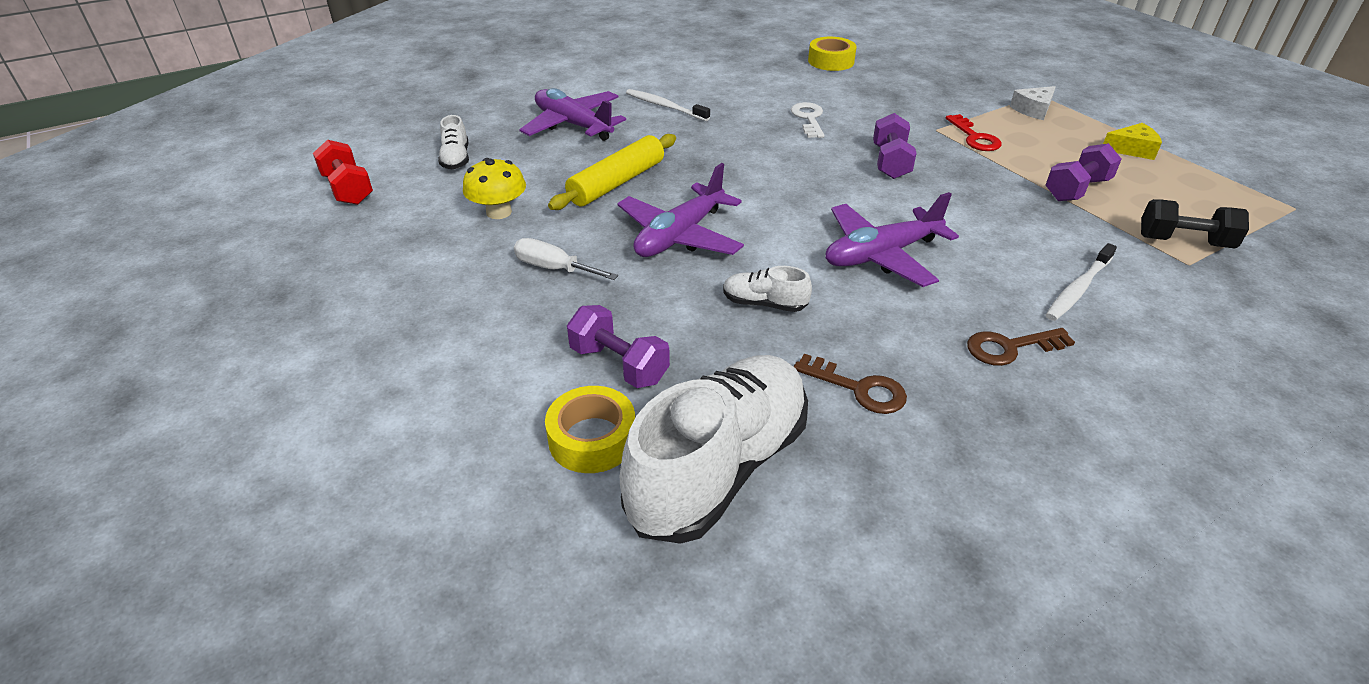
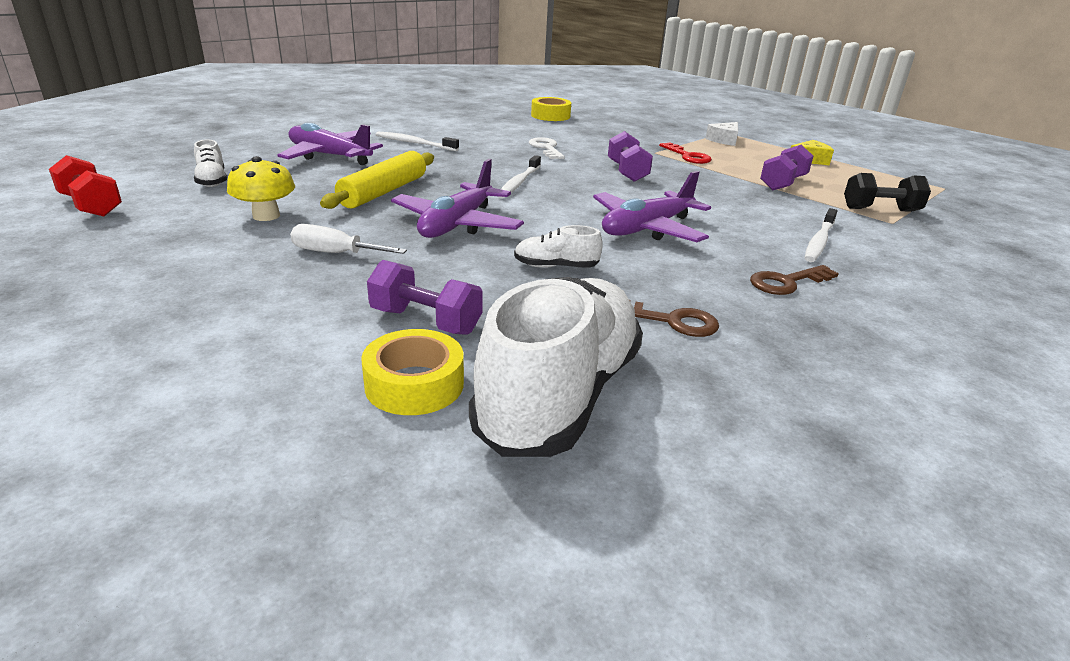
camera: 15 degrees left, 10 degrees down
(761, 175) = (519, 183): none -> white toothbrush

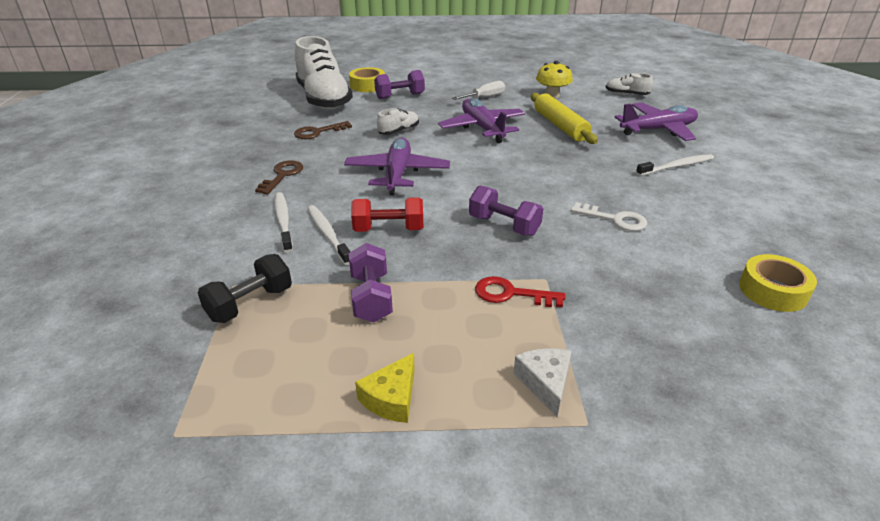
camera: 135 degrees right, 5 degrees up
(91, 205) = (607, 71): red dumbbell -> red dumbbell (388, 229)
(519, 183) = (531, 169): white toothbrush -> white toothbrush (328, 234)

